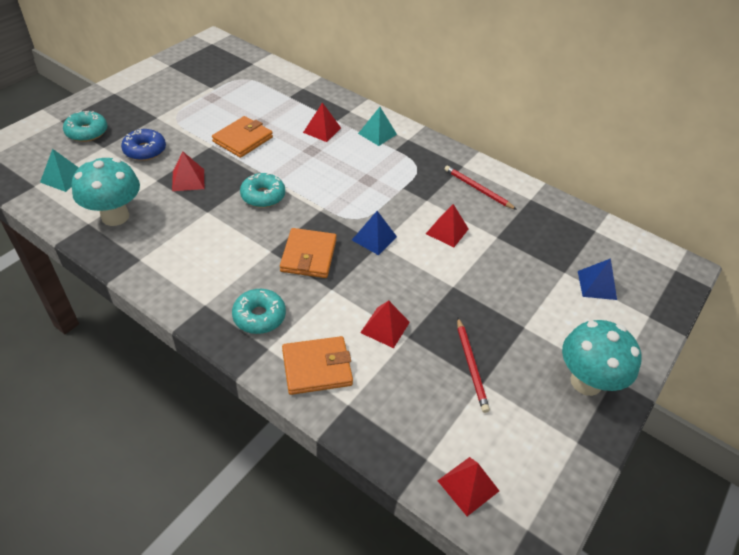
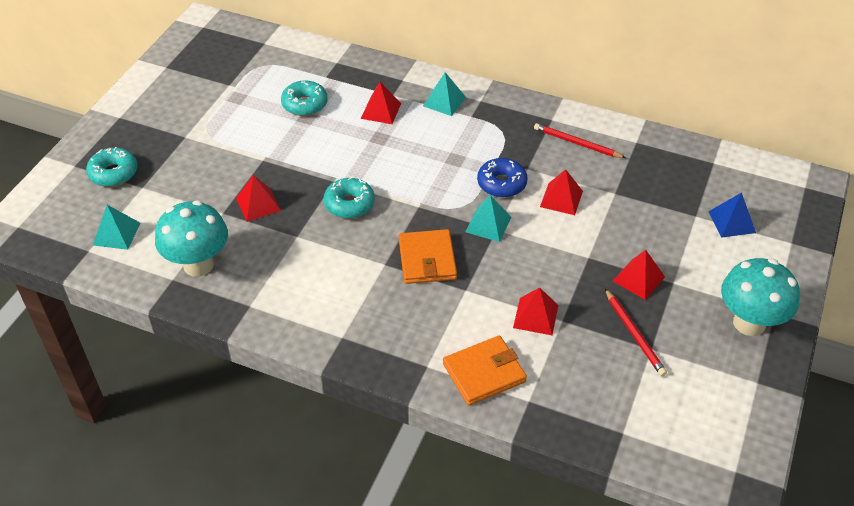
camera: 10 degrees left, 0 degrees up
(145, 150) = (192, 180): blue donut -> blue donut (501, 184)
(243, 139) = (297, 142): orange wallet -> none
(259, 316) = (404, 336): turquoise donut -> turquoise donut (304, 104)
(374, 238) = (488, 224): blue pyramid -> turquoise pyramid
(468, 485) = (669, 446): red pyramid -> red pyramid (638, 278)

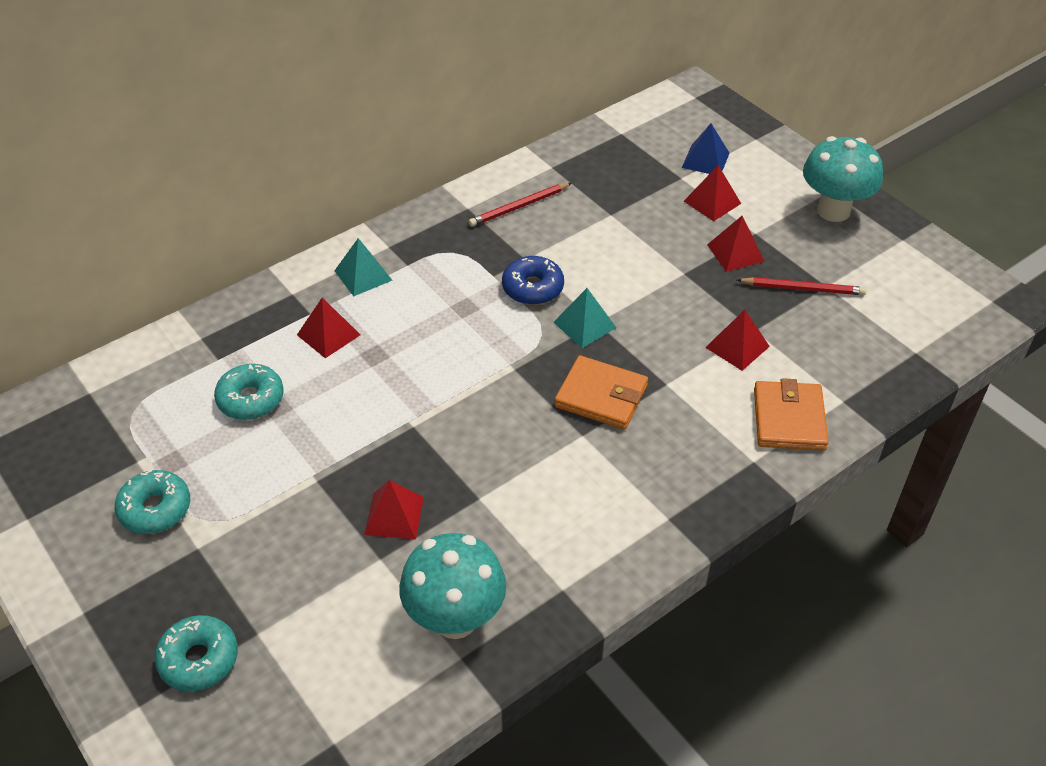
camera: 60 degrees left, 0 degrees up
(116, 234) = (326, 696): turquoise pyramid -> none
(349, 204) = (463, 427): turquoise donut -> turquoise donut (155, 509)
(561, 199) = (589, 254): red pyramid -> red pyramid (712, 202)

